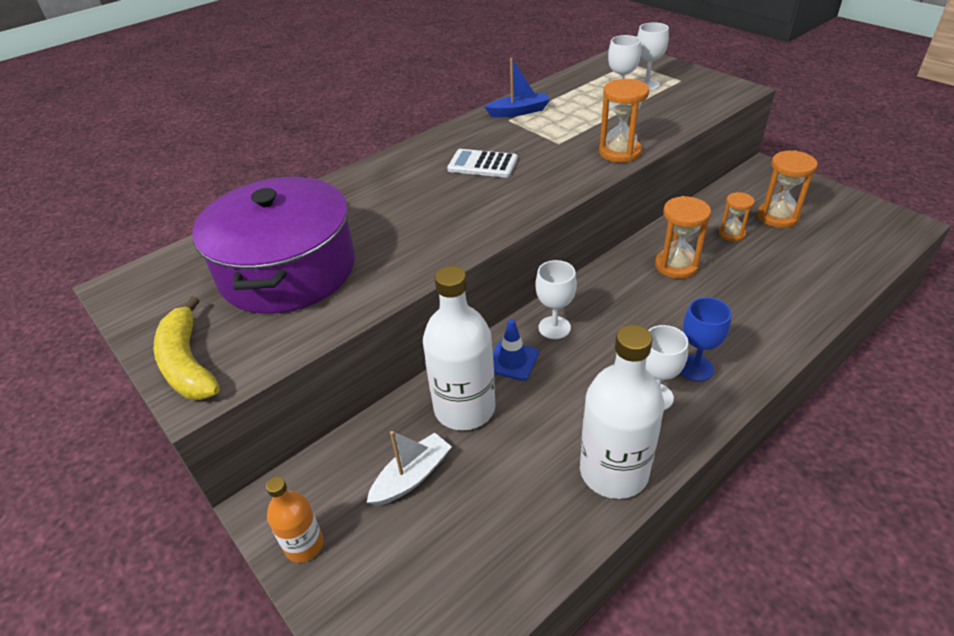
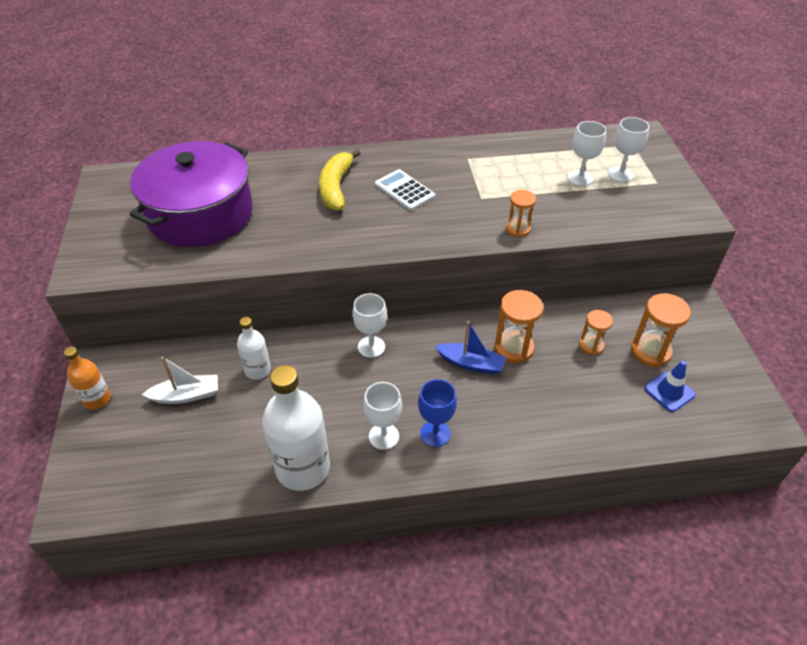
camera: 30 degrees right, 5 degrees up
(188, 363) = (93, 250): yellow banana -> yellow banana (336, 187)
(464, 408) = (257, 370): white bottle -> white bottle, size x0.54
(512, 360) = (319, 355): blue traffic cone -> blue traffic cone (669, 392)
(519, 112) = (484, 154): blue boat -> blue boat (471, 363)
(619, 152) = (518, 229): orange hourglass -> orange hourglass, size x0.63

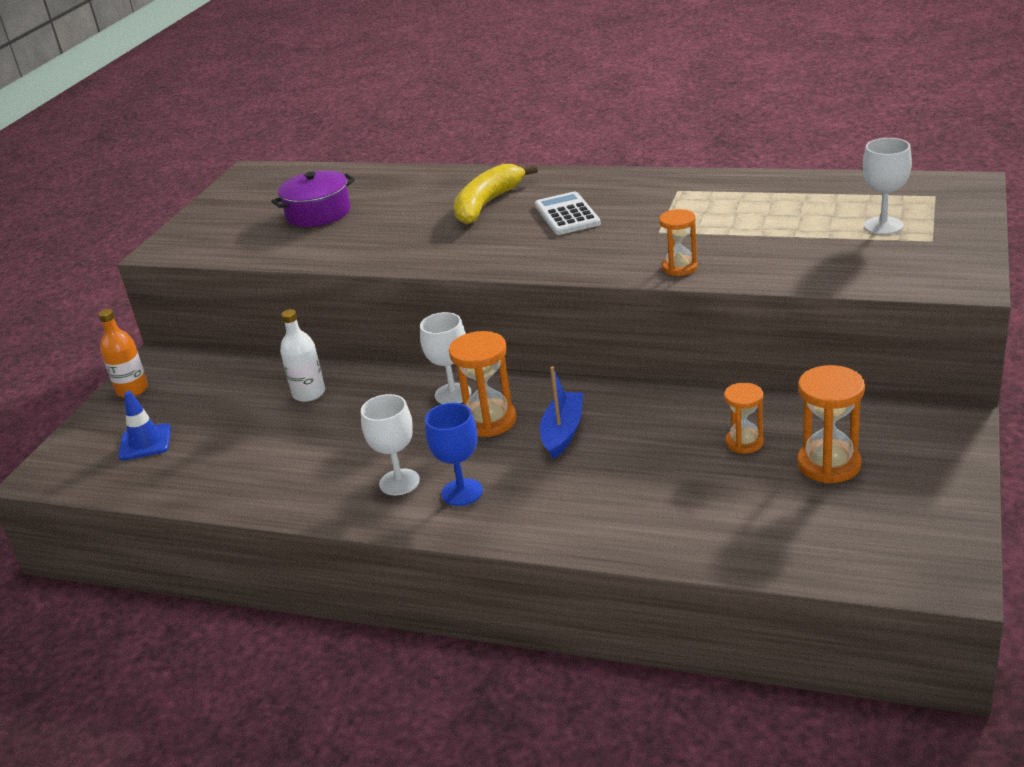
camera: 30 degrees right, 15 degrees down
(186, 395) = (219, 402): white boat -> none
(200, 214) = (318, 213): purple pot -> purple pot, size x0.51
(303, 468) = (287, 492): white bottle -> none
(471, 363) = (562, 432): blue boat -> blue boat turned 120 degrees counterclockwise
(513, 348) = (632, 426): orange hourglass -> orange hourglass (489, 421)
(580, 178) = (818, 224): white goblet -> none
(669, 392) = (819, 514): blue traffic cone -> blue traffic cone (145, 442)

